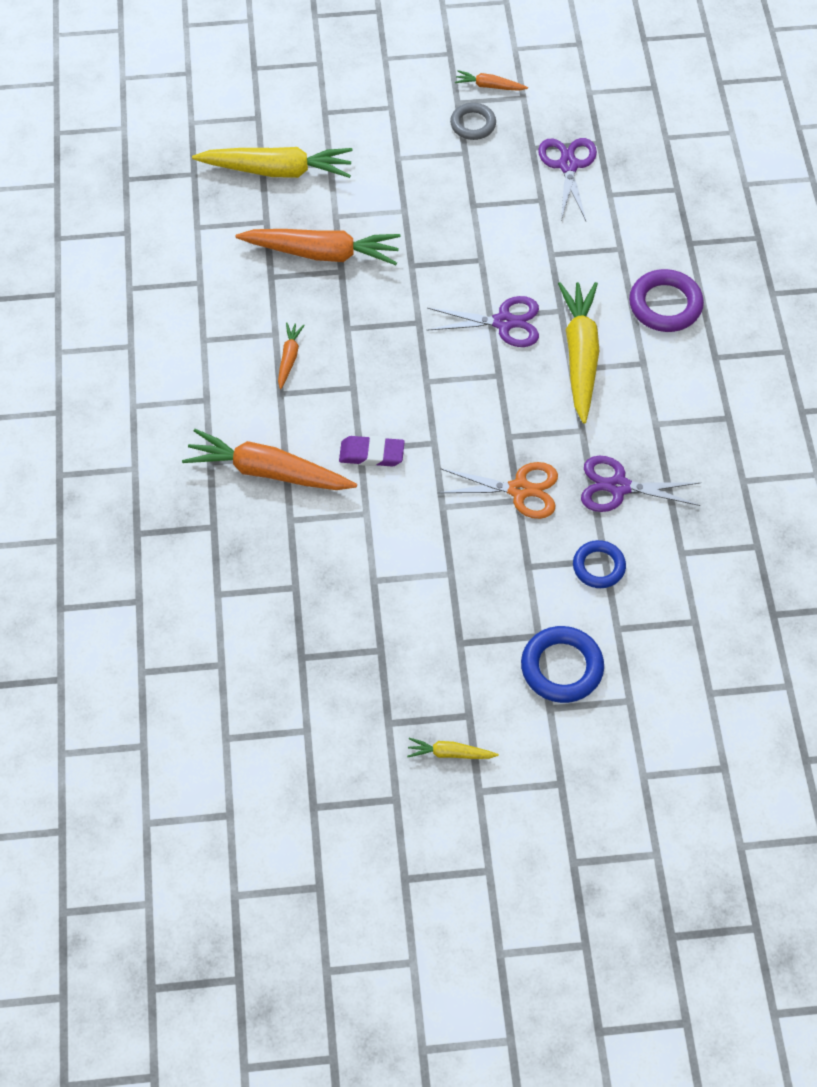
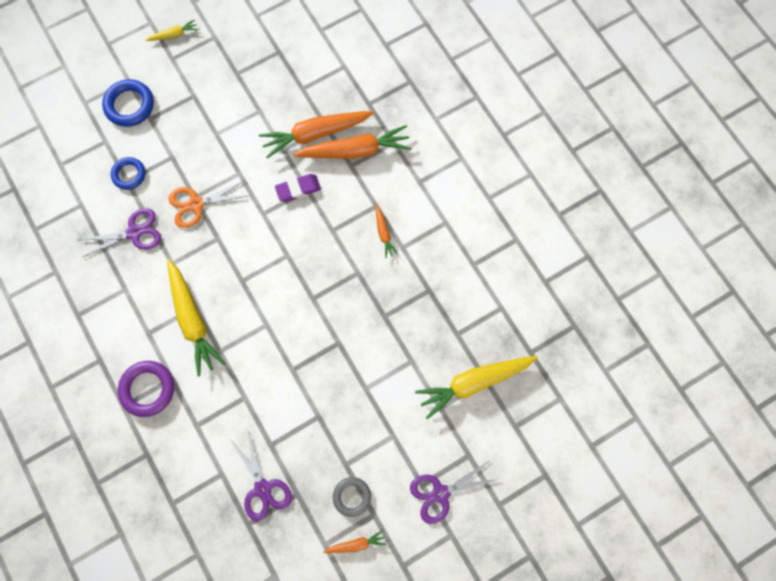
camera: 155 degrees right, 15 degrees up
(322, 253) = (404, 325): orange carrot -> orange carrot (315, 134)
(503, 322) = (255, 323): purple scissors -> purple scissors (440, 493)

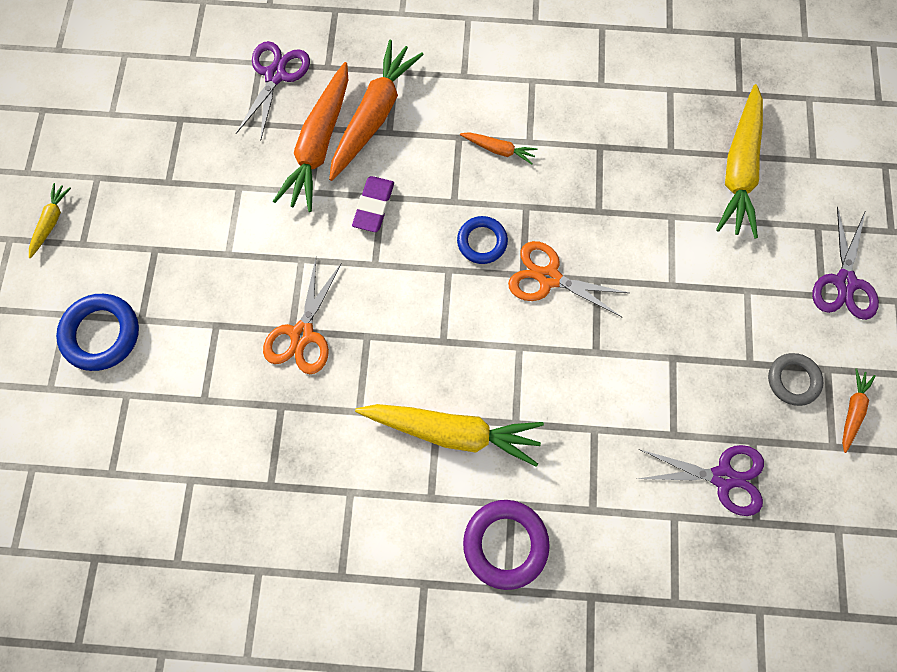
camera: 55 degrees left, 0 degrees up
(129, 174) = (197, 392): blue ring -> blue ring (482, 242)
(134, 233) = (282, 433): purple scissors -> purple scissors (275, 75)
(320, 314) = (549, 278): none -> orange scissors

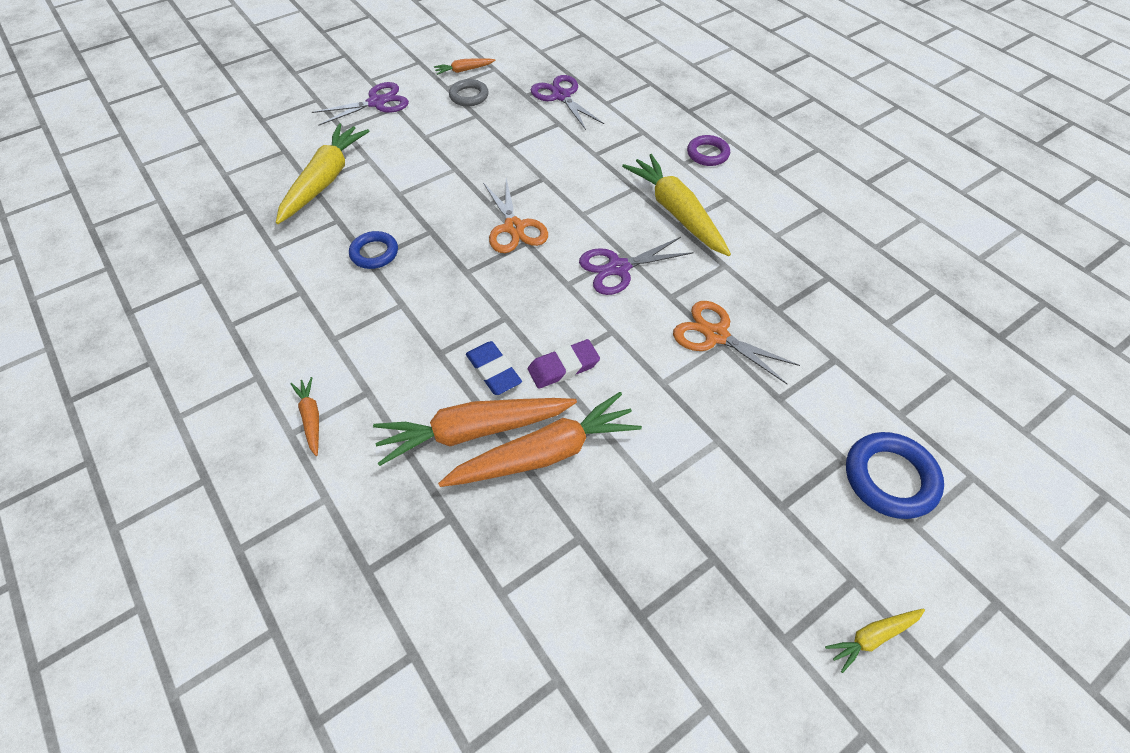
camera: 130 degrees left, 20 degrees down
(275, 75) = (503, 561): purple scissors -> purple scissors (618, 268)
(302, 334) = (716, 335): orange scissors -> orange scissors turned 120 degrees counterclockwise
(412, 160) = (493, 371): none -> blue eraser
(482, 242) = (523, 279): blue ring -> blue ring (374, 253)
(499, 150) = (428, 318): orange carrot -> orange carrot (311, 418)
(505, 543) = (707, 154): purple ring -> purple ring, size x0.66
(738, 169) = (325, 180): yellow carrot -> yellow carrot turned 45 degrees counterclockwise

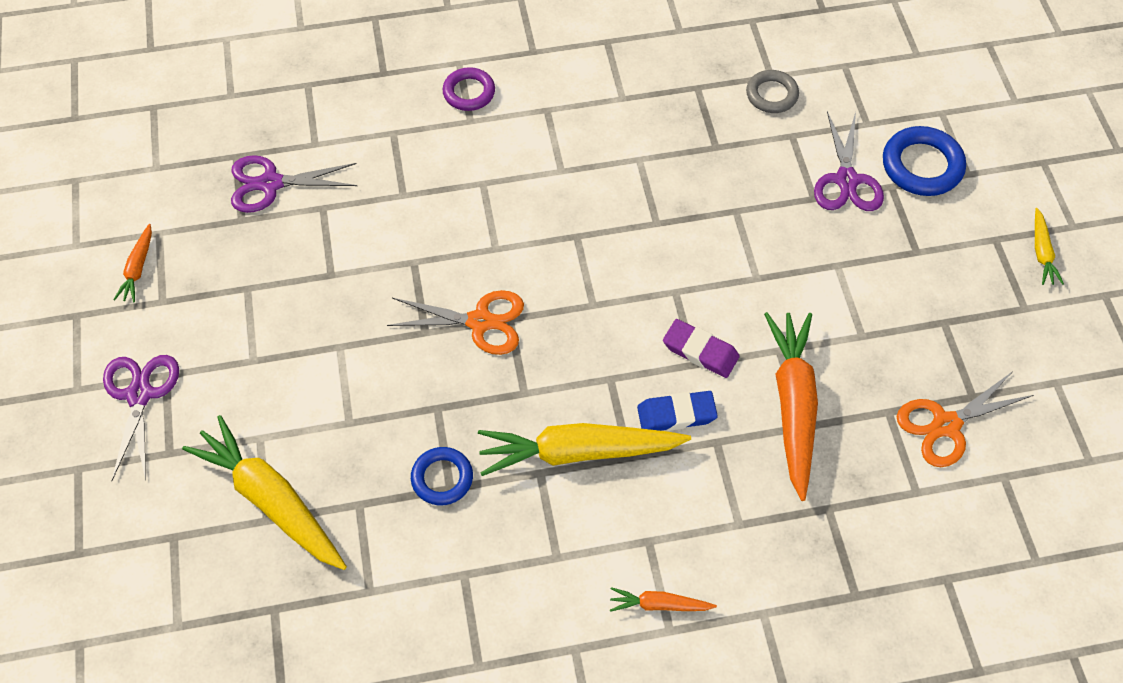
camera: 65 degrees left, 5 degrees up
(469, 96) = (201, 282): grey ring -> grey ring (771, 95)
(473, 431) = (742, 458): orange carrot -> none
(563, 367) = (700, 351): purple eraser -> purple eraser turned 60 degrees counterclockwise
(618, 268) = (595, 250): purple scissors -> purple scissors (846, 180)
(676, 212) = (542, 163): yellow carrot -> yellow carrot (578, 452)
(716, 335) = (723, 210): orange scissors -> orange scissors (946, 425)

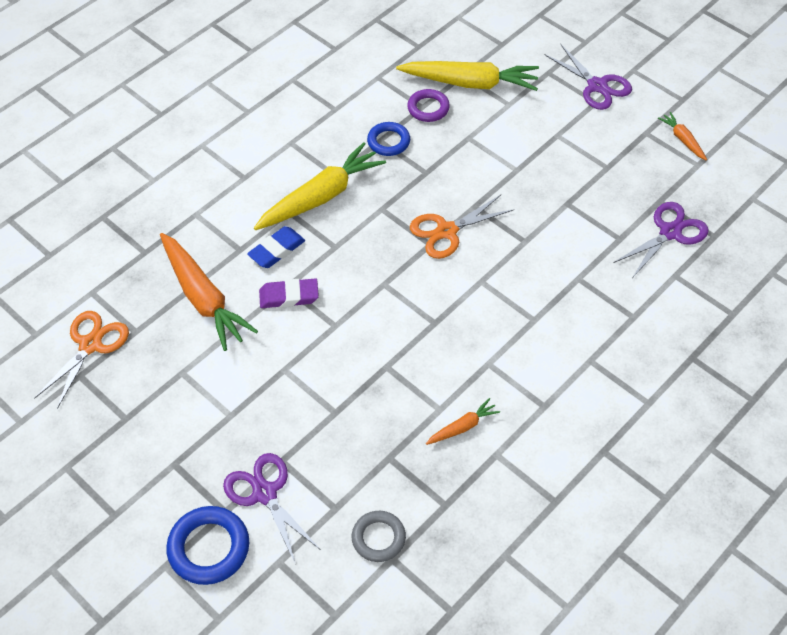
camera: 145 degrees right, 5 degrees down
(469, 92) = (615, 382): purple ring -> purple ring (428, 108)
(659, 605) = (216, 152): orange carrot -> orange carrot (463, 427)
(1042, 252) = (70, 526): yellow carrot -> none

